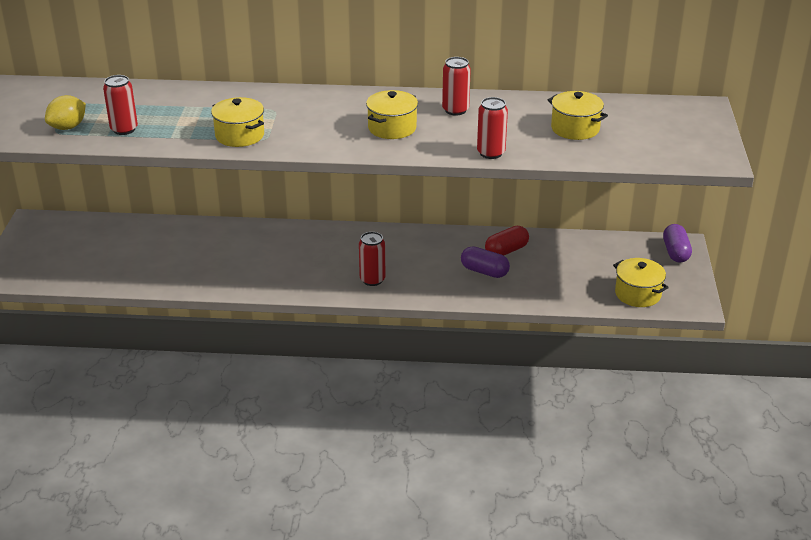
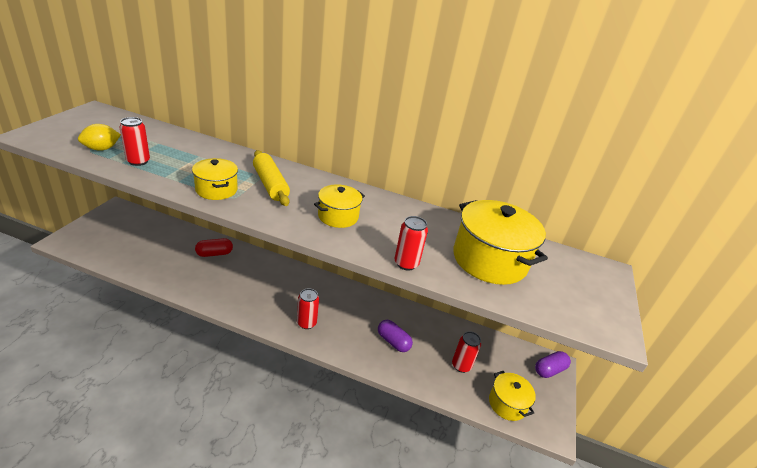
camera: 10 degrees right, 0 degrees up
(293, 115) = (270, 184): none -> yellow rolling pin
(455, 110) = (397, 215): red can -> red can (461, 365)
(506, 251) = (417, 327): red capsule -> red capsule (214, 254)
(575, 128) = (489, 260): yellow pot -> yellow pot, size x1.78
(675, 252) = (549, 370): purple capsule -> purple capsule turned 45 degrees clockwise

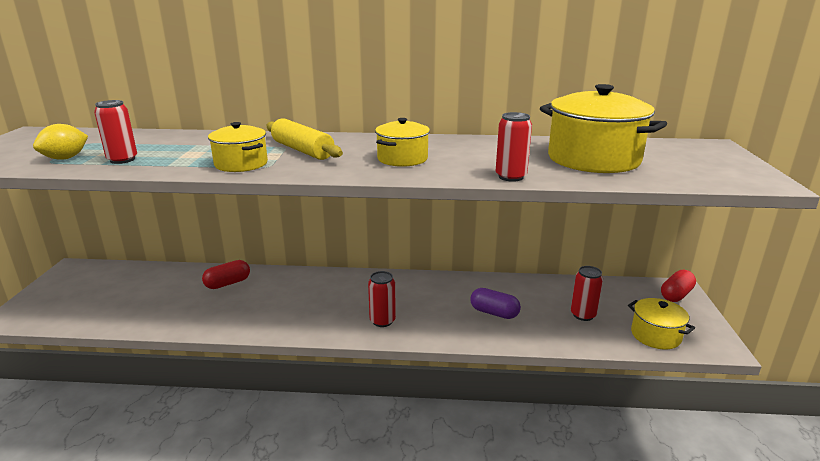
camera: 10 degrees left, 10 degrees down
(549, 370) = (676, 295): purple capsule -> red capsule

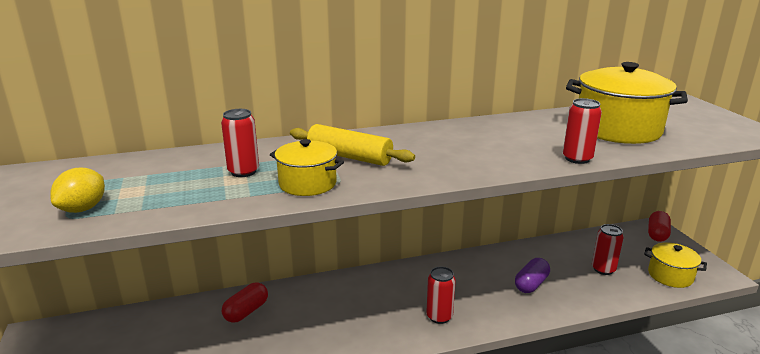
camera: 20 degrees left, 0 degrees up
(122, 160) = (161, 199): red can -> red can (243, 172)
(402, 159) = (459, 153): yellow pot -> none
(494, 313) = (531, 284): purple capsule -> purple capsule turned 60 degrees counterclockwise

